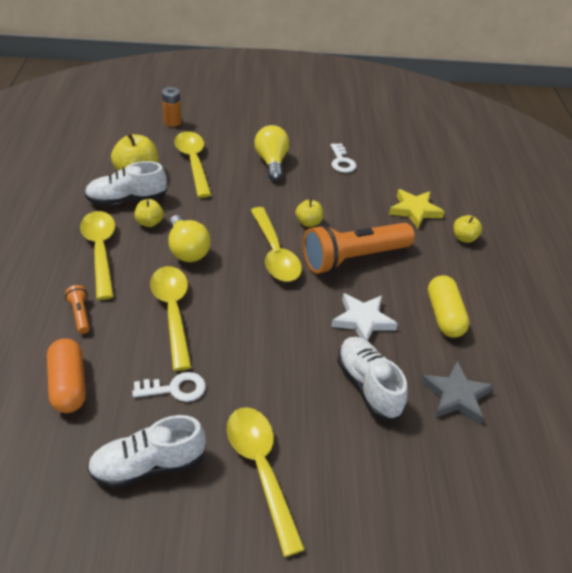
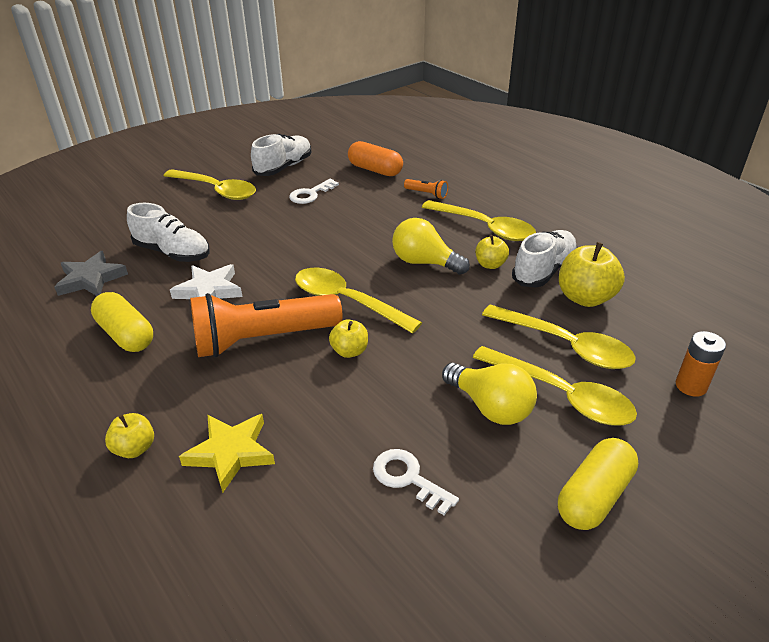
camera: 145 degrees right, 5 degrees down
(172, 312) = (370, 223): yellow spoon -> yellow spoon (561, 395)
(276, 122) = (594, 496): none -> yellow capsule
(353, 258) = (263, 339): orange flashlight -> orange flashlight turned 135 degrees counterclockwise

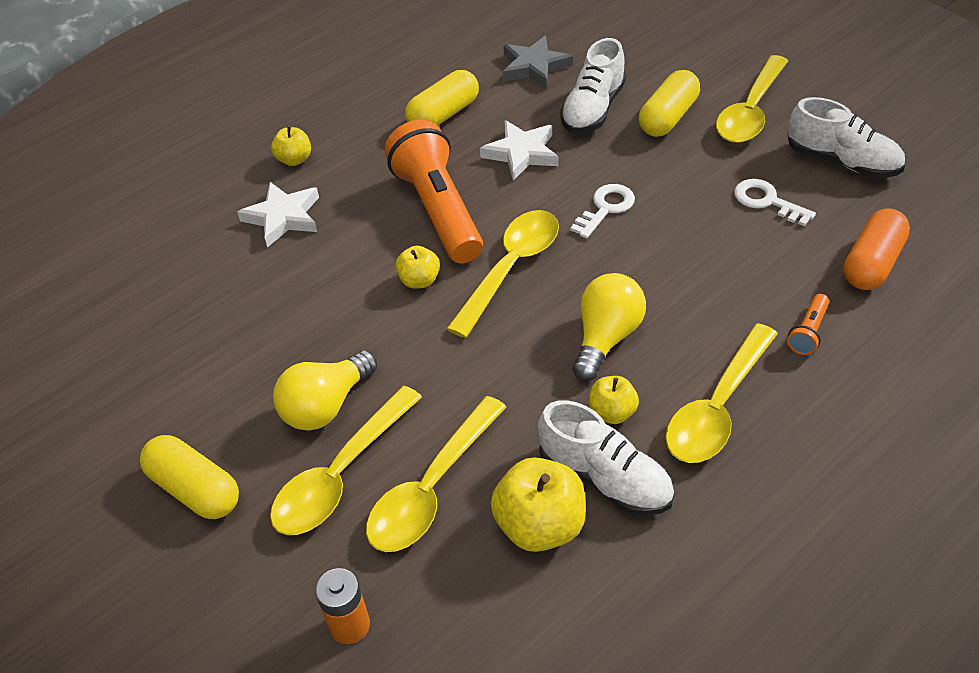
camera: 90 degrees right, 10 degrees up
(203, 221) = (668, 117): none -> yellow capsule
(231, 453) = (283, 217): yellow star -> white star
(408, 478) = (238, 341): white key -> white key (605, 208)

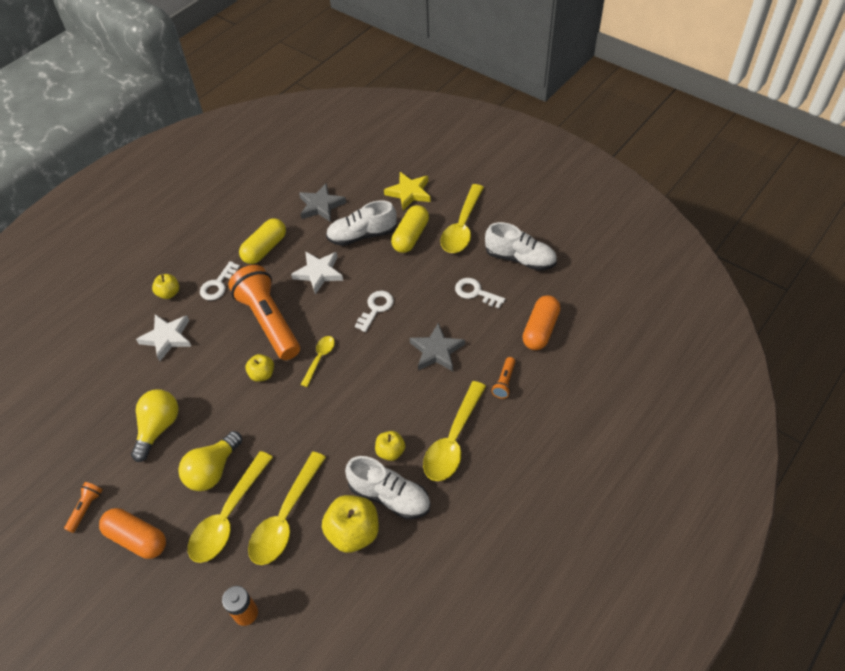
camera: 10 degrees left, 5 degrees up
(125, 436) = (86, 508): none -> orange flashlight
(195, 489) = (137, 538): yellow capsule -> orange capsule
(368, 155) = (218, 284): none -> white key
(511, 268) = (319, 358): yellow spoon -> yellow spoon, size x0.54
(593, 109) = (362, 235): white shoe -> white shoe turned 60 degrees clockwise
(606, 337) = (383, 401): yellow light bulb -> yellow light bulb (158, 428)
(670, 60) = (409, 193): none -> yellow star
(698, 276) = (436, 351): none -> grey star

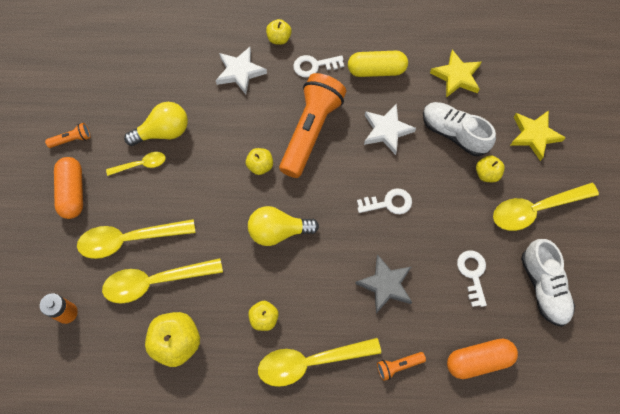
camera: 50 degrees right, 15 degrees up
(213, 470) = (157, 198): yellow light bulb -> yellow light bulb (278, 231)
(319, 358) = (306, 197): yellow spoon -> yellow spoon (141, 164)
(321, 206) = (456, 76): grey star -> yellow star
(389, 496) = (225, 347): white shoe -> none
(410, 236) = (487, 174): yellow capsule -> yellow apple

